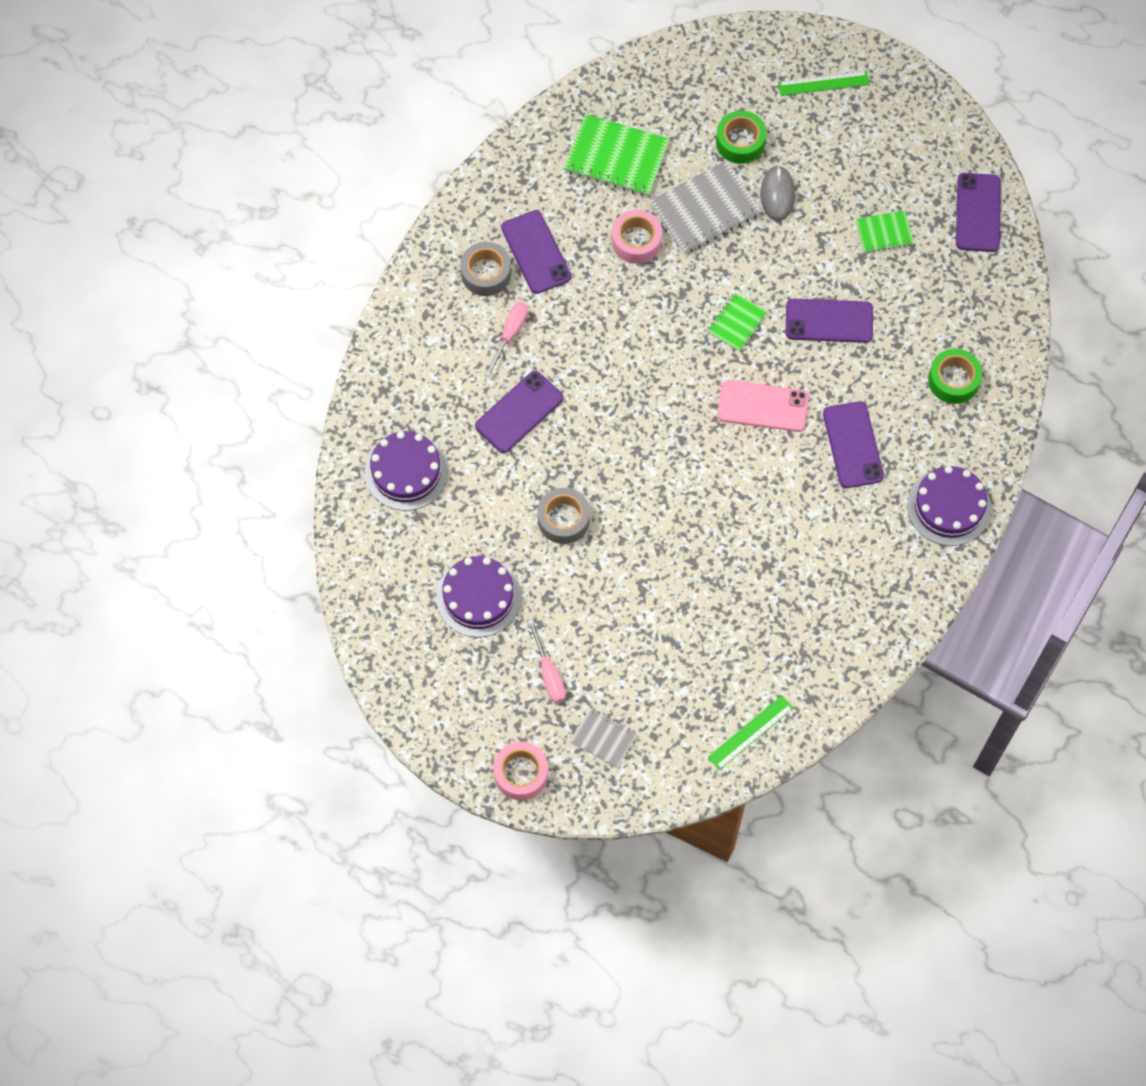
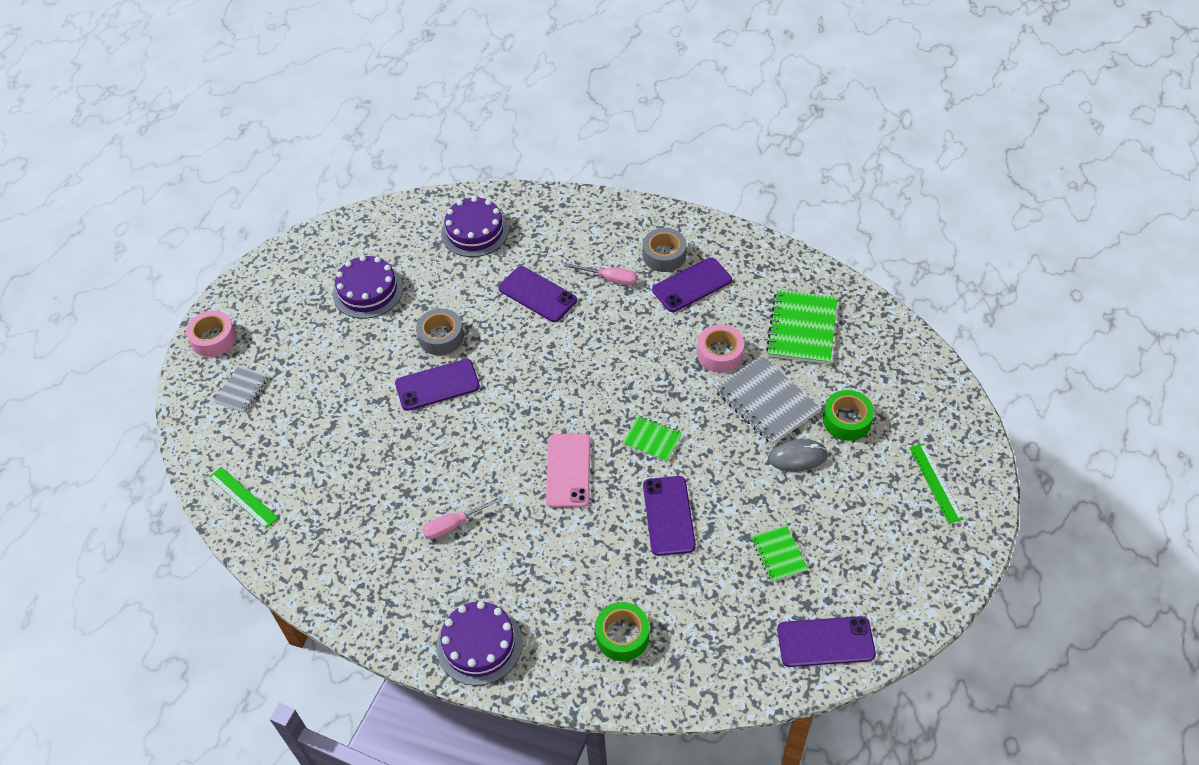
camera: 85 degrees right, 15 degrees down
(549, 673) = (301, 345): pink screwdriver -> pink screwdriver (454, 524)
(853, 445) = (537, 550): purple phone -> purple phone (437, 385)

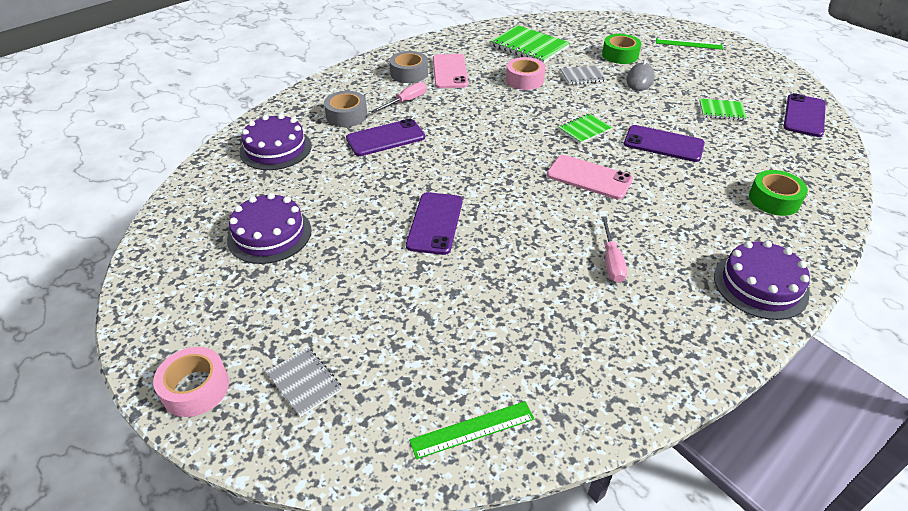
camera: 65 degrees left, 10 degrees down
(441, 337) = (379, 204): grey tape -> grey tape (346, 115)
(692, 285) = (450, 71): purple phone -> pink phone
(766, 401) = (582, 76): grey notebook -> grey notebook, size x0.56

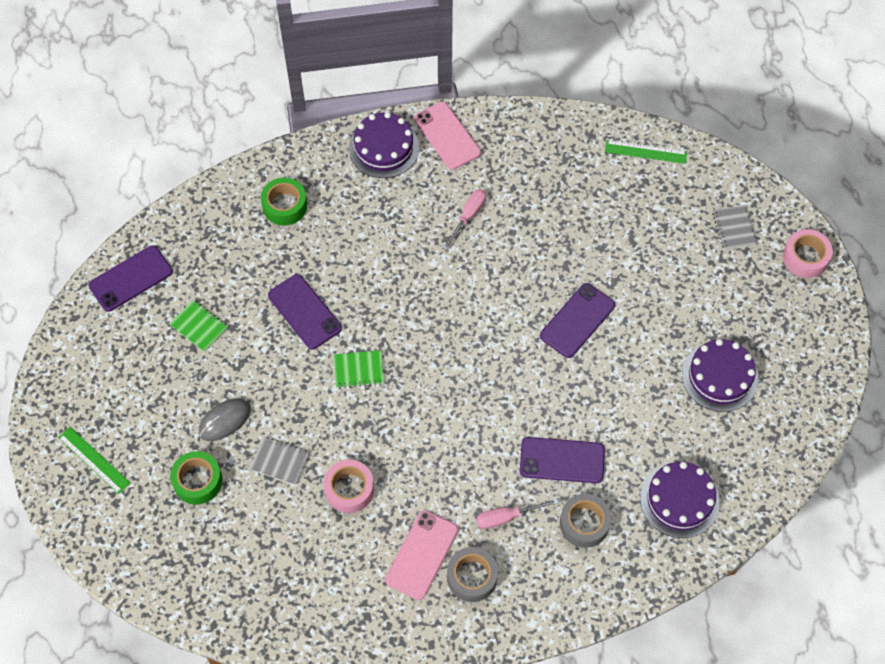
camera: 150 degrees left, 20 degrees up
(529, 46) = (286, 561): green notebook -> none
(589, 177) = (410, 306): pink phone -> pink phone (447, 136)

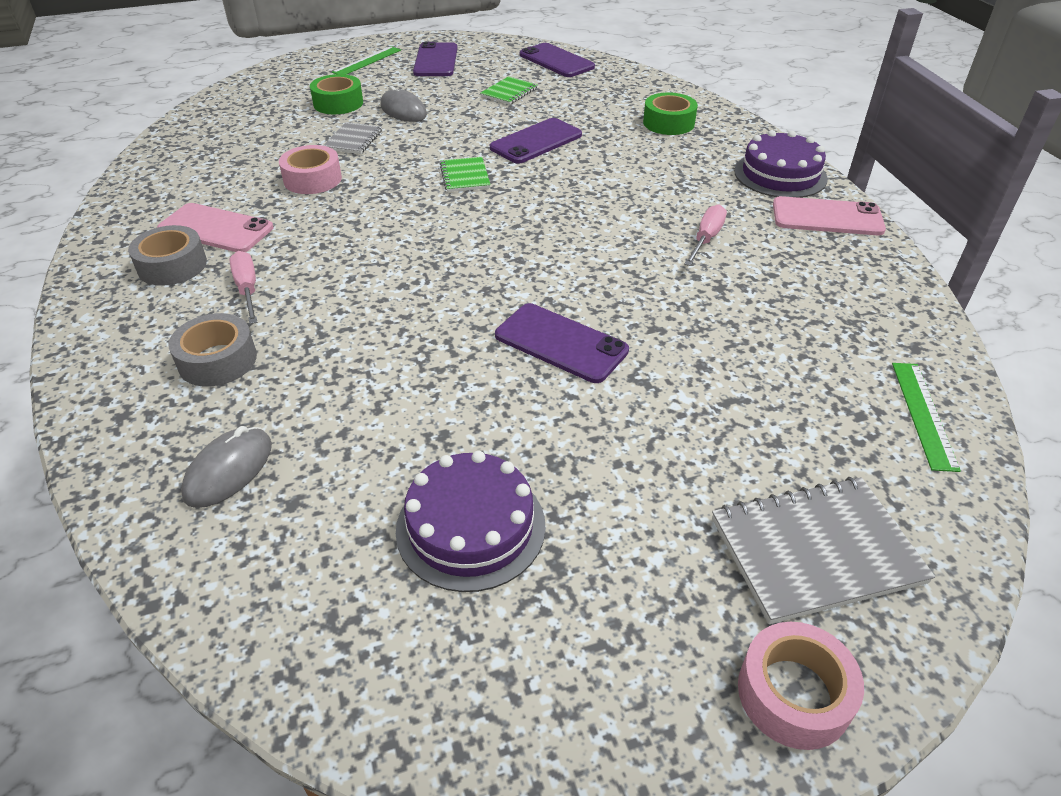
camera: 85 degrees right, 20 degrees down
(447, 136) = (827, 217): pink phone -> pink phone turned 45 degrees clockwise
(468, 216) = (706, 239): pink screwdriver -> pink screwdriver turned 90 degrees counterclockwise
(562, 460) = (324, 335): purple phone -> purple phone (436, 60)
(679, 500) = (229, 470): purple cake -> grey mouse
(734, 228) = (815, 550): grey notebook -> grey notebook, size x1.78

